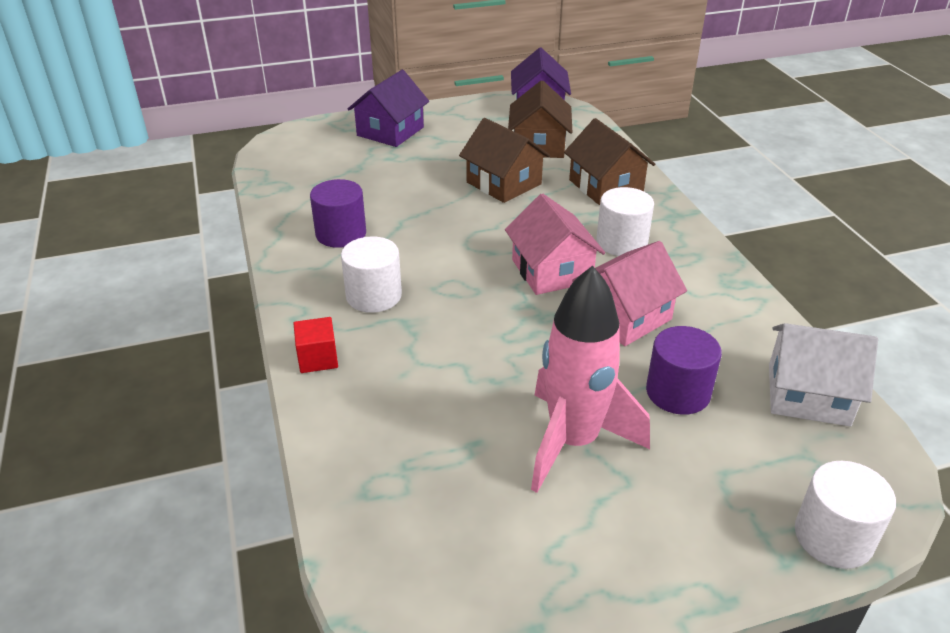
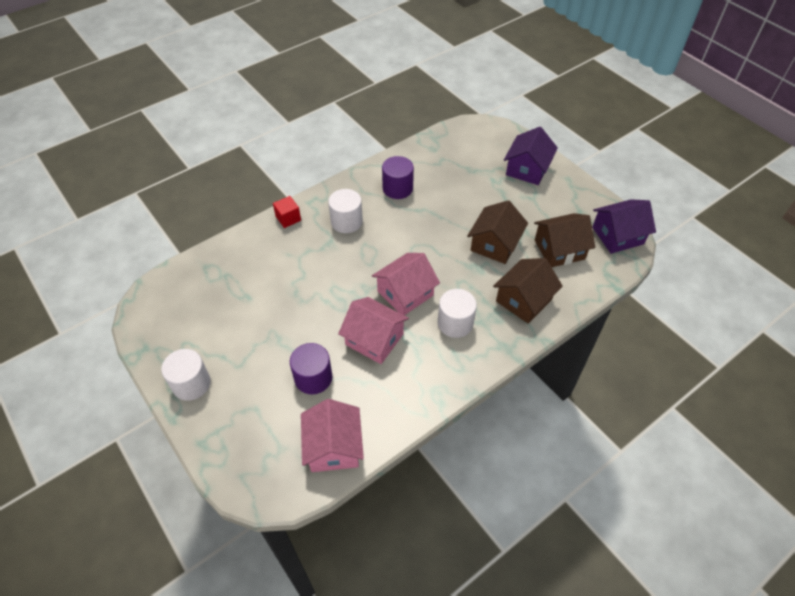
camera: 70 degrees right, 15 degrees up
(390, 131) = (527, 169): purple house -> purple house turned 75 degrees counterclockwise
(573, 442) = (259, 337): pink rocket -> none
(808, 394) = (333, 447): white house -> pink house
(833, 537) = (221, 465): white cylinder -> white cylinder (191, 383)

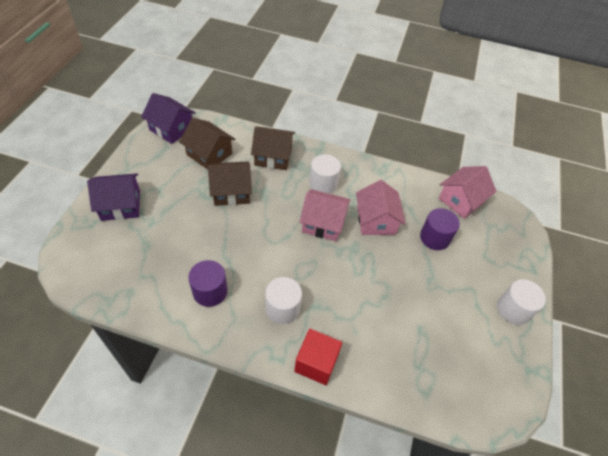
camera: 130 degrees left, 0 degrees up
(288, 218) = (316, 363): red cube -> red cube, size x1.52

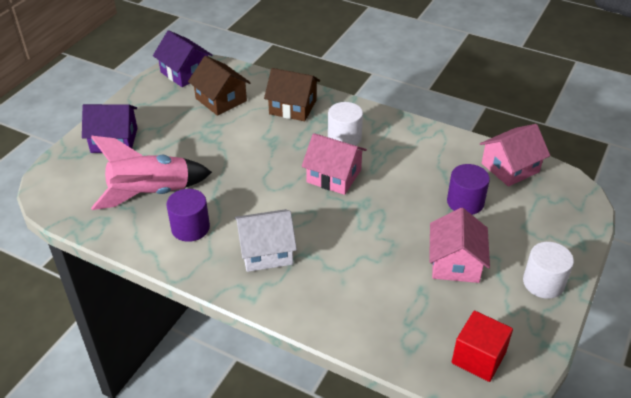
camera: 15 degrees right, 10 degrees down
(166, 259) = (150, 194): none -> pink rocket
(231, 191) = (236, 137): brown house -> none
(282, 308) = (266, 251): white cylinder -> white house
(316, 363) = (290, 306): red cube -> red cube (478, 358)
(376, 220) = (398, 179): pink house -> pink house (455, 263)

